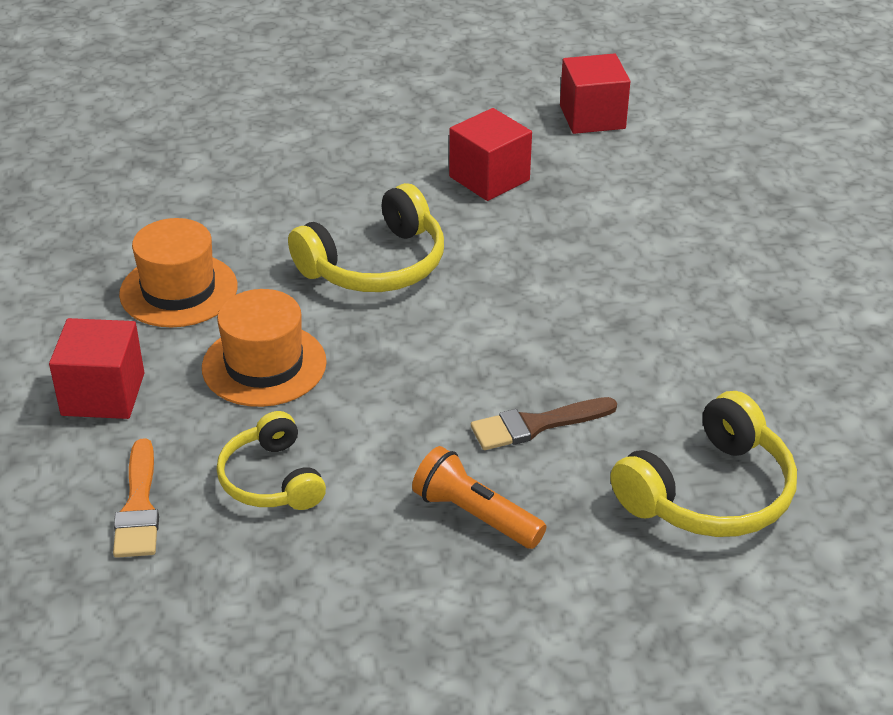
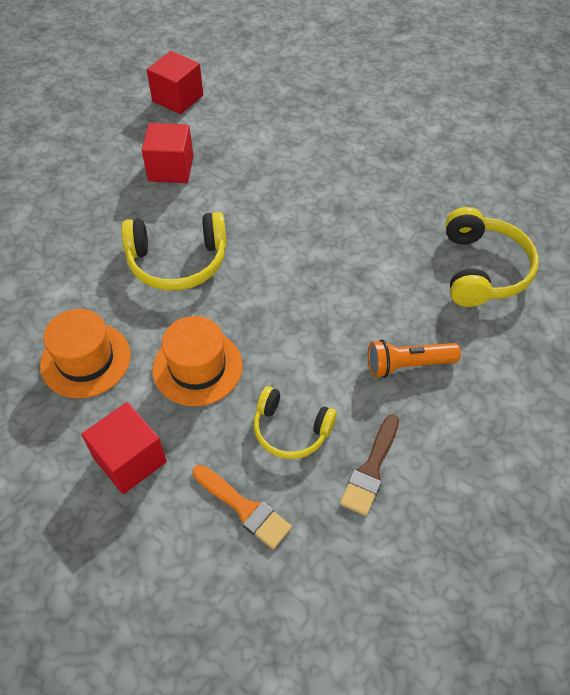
camera: 45 degrees left, 15 degrees up
(375, 264) = (178, 262): yellow headphones -> yellow headphones turned 75 degrees clockwise
(536, 425) = (372, 293): brown brush -> brown brush (371, 469)

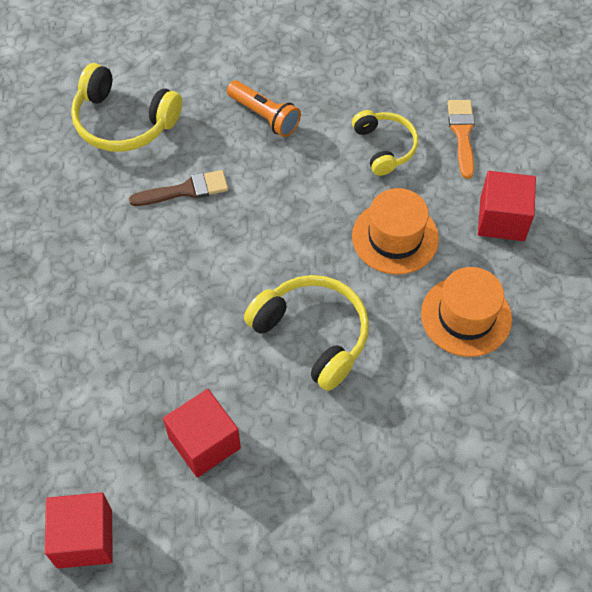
camera: 130 degrees left, 5 degrees up
(371, 469) = (367, 89): brown brush -> brown brush (185, 190)
(482, 269) = (123, 121): yellow headphones -> yellow headphones turned 120 degrees counterclockwise

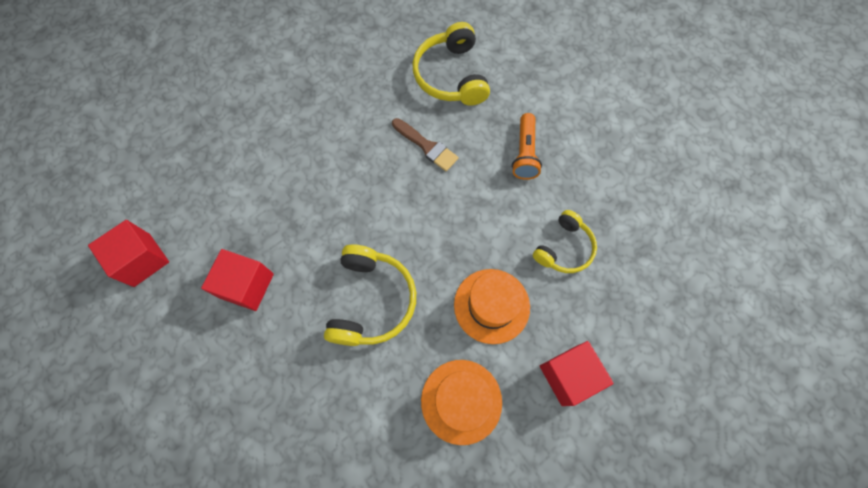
camera: 55 degrees right, 10 degrees up
(462, 134) = (622, 296): orange brush -> none

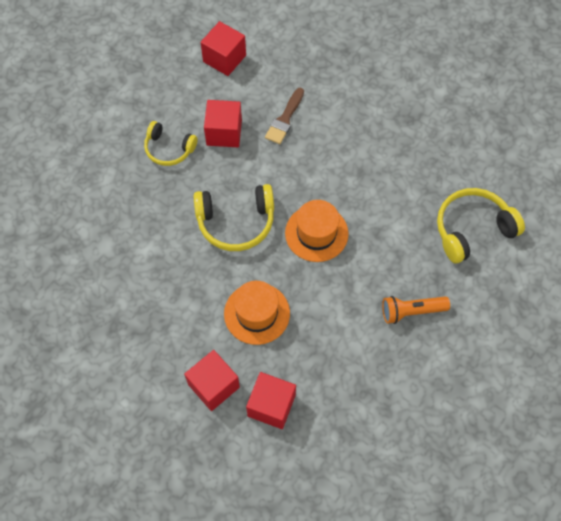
camera: 75 degrees right, 5 degrees down
(426, 146) = (389, 227): brown brush -> brown brush (285, 119)
(461, 401) = (174, 307): orange hat -> orange hat (316, 233)
(564, 248) = (326, 363): yellow headphones -> yellow headphones (169, 149)
(601, 317) = (271, 405): none -> red cube

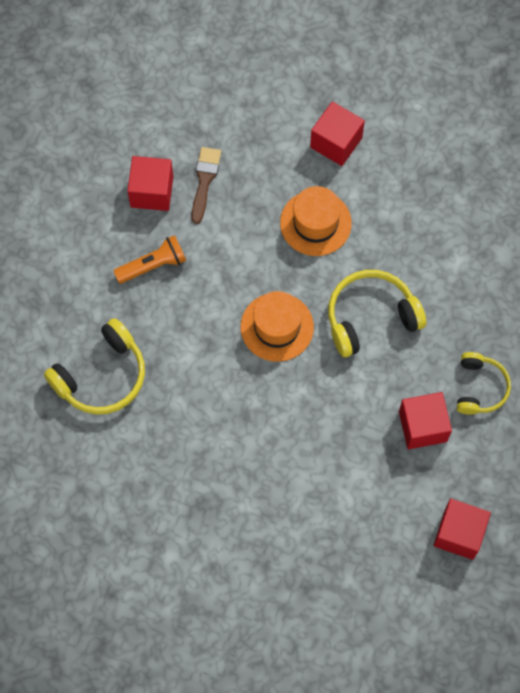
camera: 165 degrees right, 5 degrees up
(169, 149) = (480, 388): yellow headphones -> yellow headphones turned 90 degrees clockwise
(271, 405) = (273, 138): red cube -> red cube (152, 191)
(285, 119) = (355, 464): brown brush -> brown brush (204, 181)

